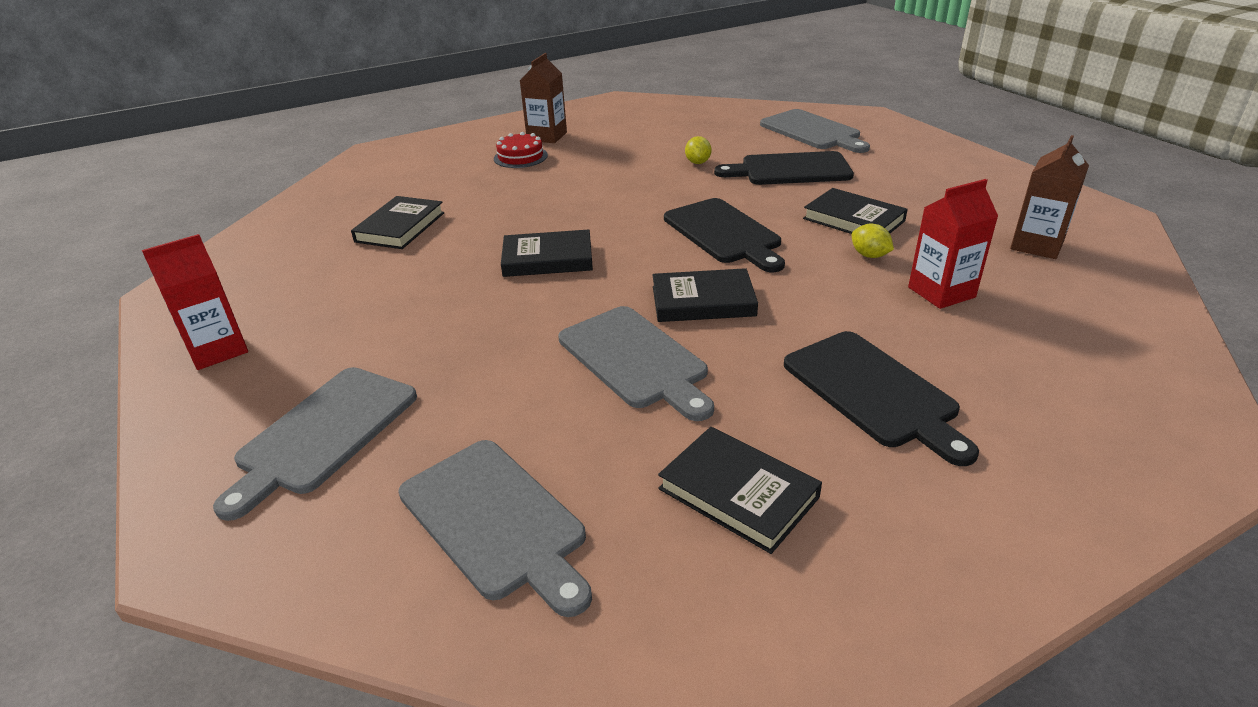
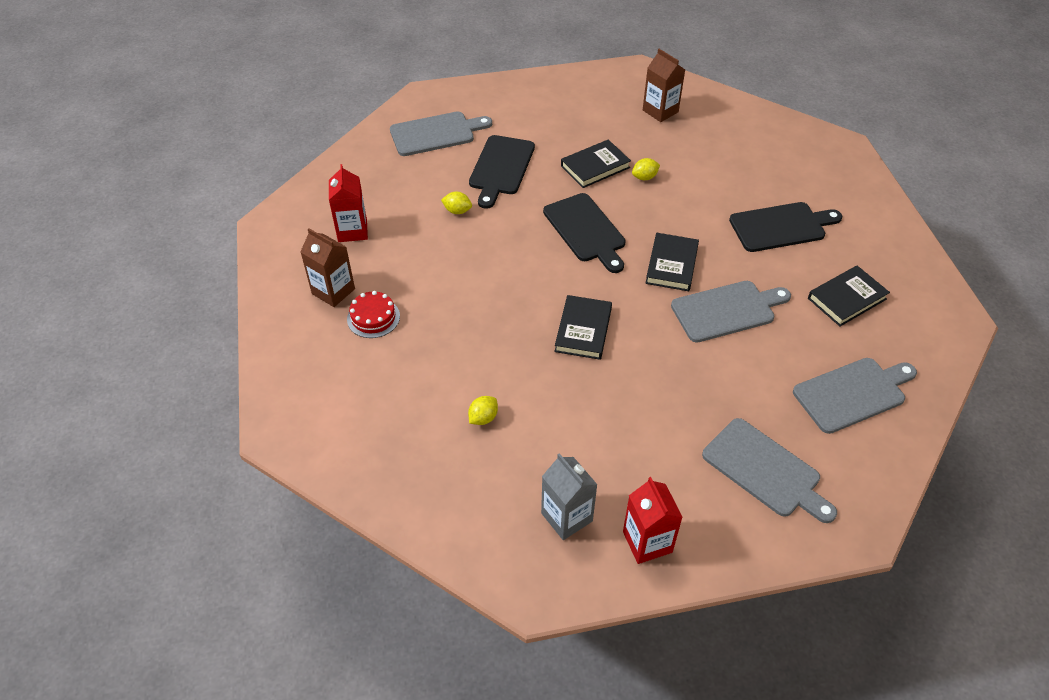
camera: 75 degrees left, 15 degrees up
(263, 293) = (566, 517): none -> grey carton
(400, 227) = (483, 418): black book -> yellow lemon
(724, 233) = (586, 230): black cutting board -> black cutting board turned 75 degrees clockwise
(941, 292) = (697, 167): red carton -> red carton (352, 231)

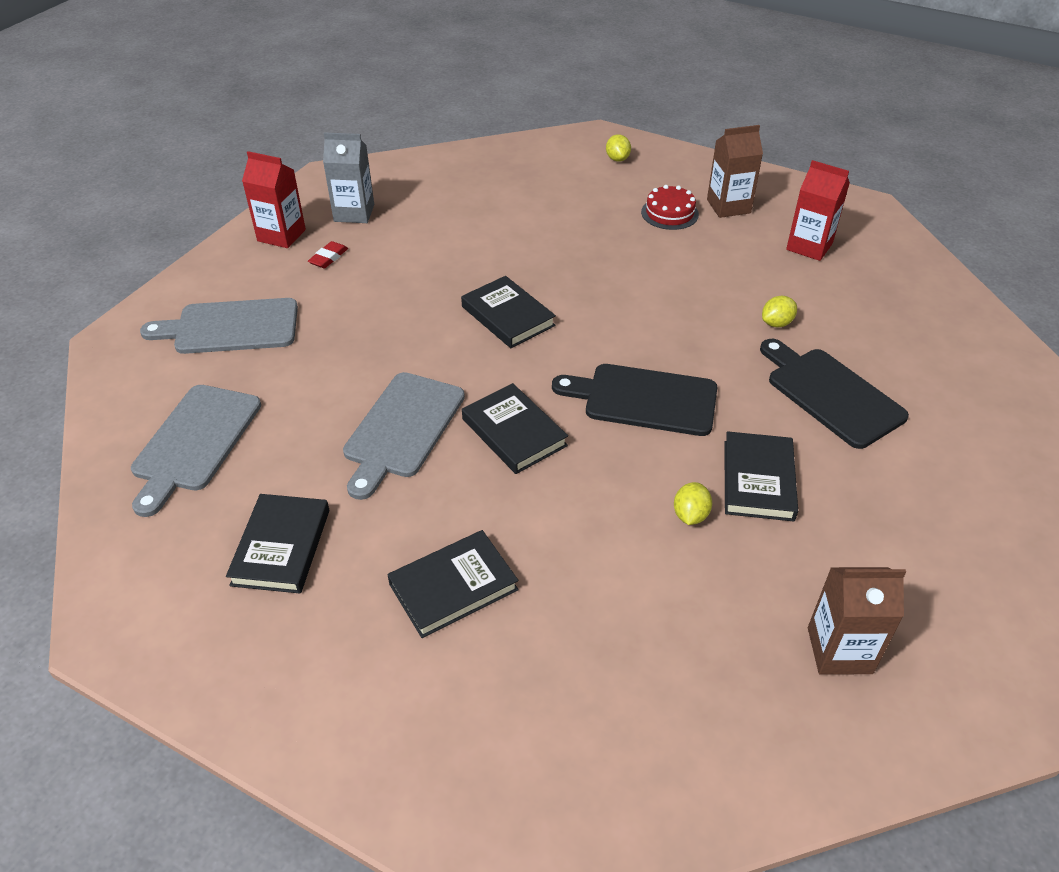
camera: 130 degrees right, 5 degrees down
(436, 133) = (955, 376): grey cutting board -> none
(483, 418) = (489, 218): yellow lemon -> yellow lemon (617, 159)
(637, 481) = (328, 258): none -> red eraser
(781, 226) = (453, 587): black cutting board -> black book

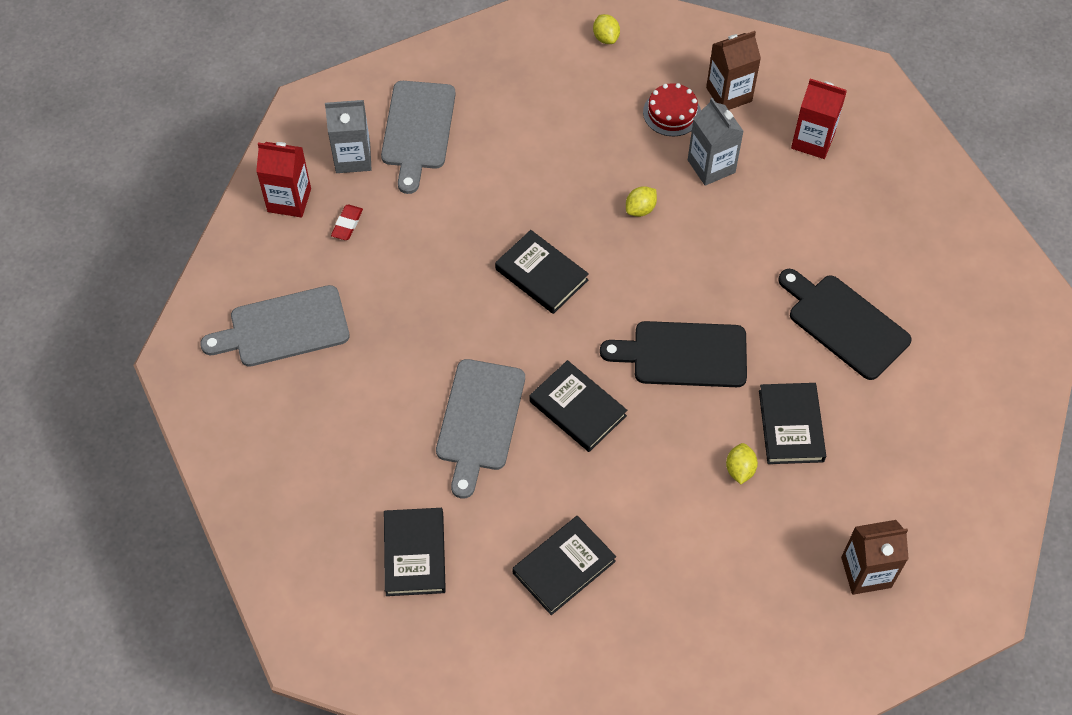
camera: 10 degrees left, 15 degrees up
(195, 442) = (302, 463): grey cutting board -> grey cutting board (418, 130)
(702, 254) = (711, 166): none -> grey carton
(776, 323) = (790, 246): yellow lemon -> yellow lemon (640, 209)

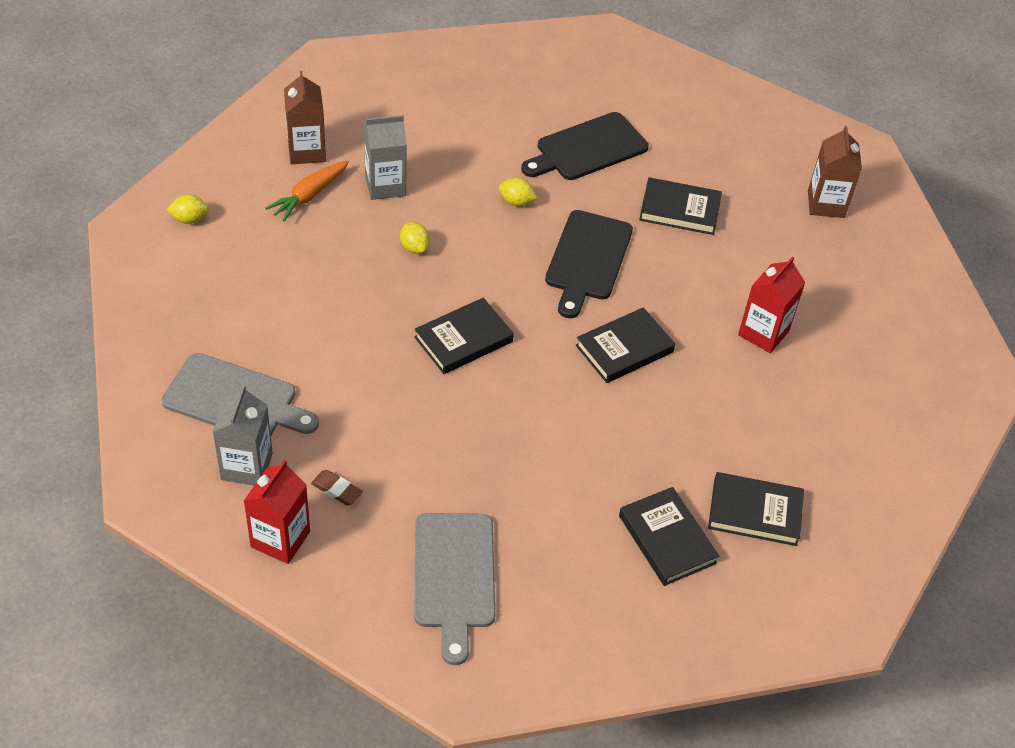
camera: 80 degrees left, 10 degrees down
(347, 224) = (337, 490): red eraser -> brown eraser
(480, 420) = (618, 427): grey cutting board -> none
(564, 567) = (788, 399): black book -> black book (667, 539)
(672, 113) = (309, 196): red cake -> orange carrot
(739, 469) = (715, 254): yellow lemon -> yellow lemon (516, 202)
(813, 141) = (386, 112): red carton -> red carton (763, 333)

